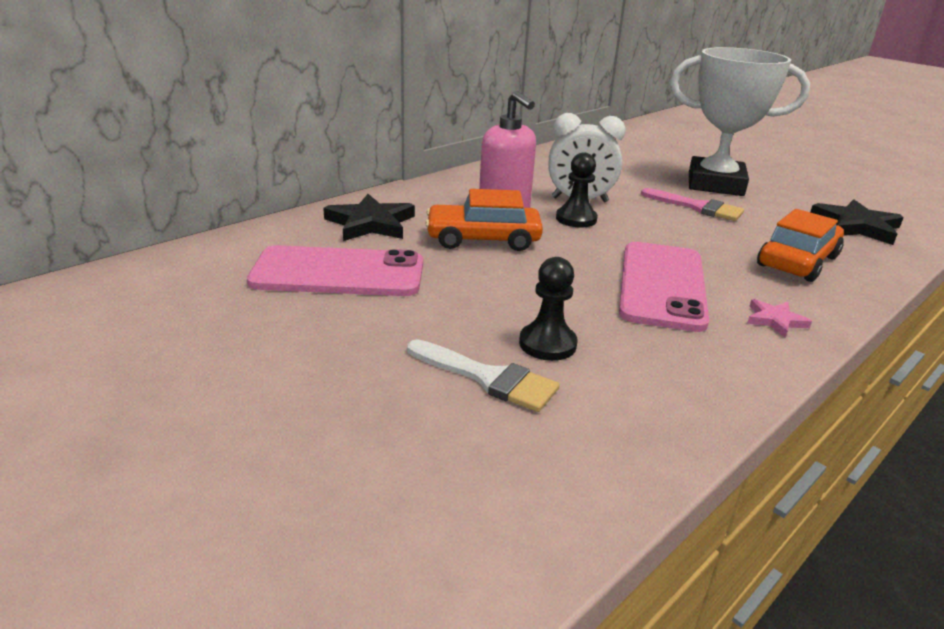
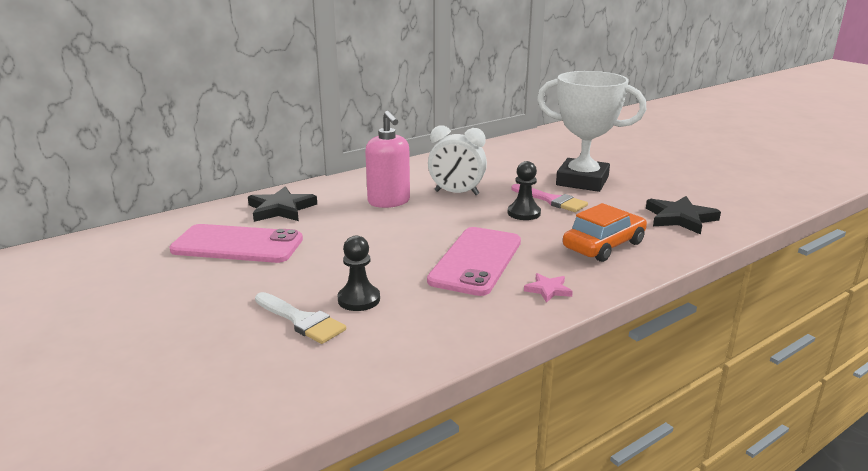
camera: 10 degrees right, 5 degrees down
(483, 239) = (359, 223): orange car -> none
(576, 219) = (443, 208): black pawn -> black pawn (524, 213)

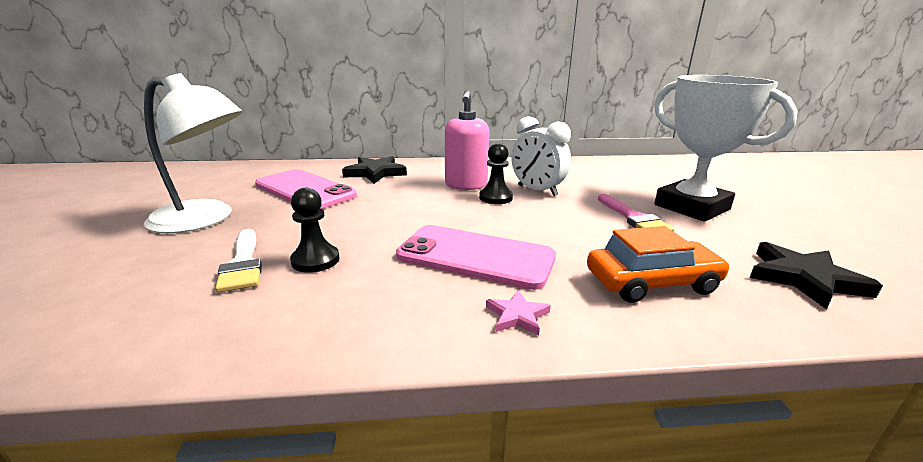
camera: 30 degrees right, 0 degrees up
(186, 299) = (205, 219): none -> white lamp
(476, 261) = (475, 257): pink phone -> pink phone turned 60 degrees clockwise
(524, 213) = (586, 223): black pawn -> black pawn (495, 198)

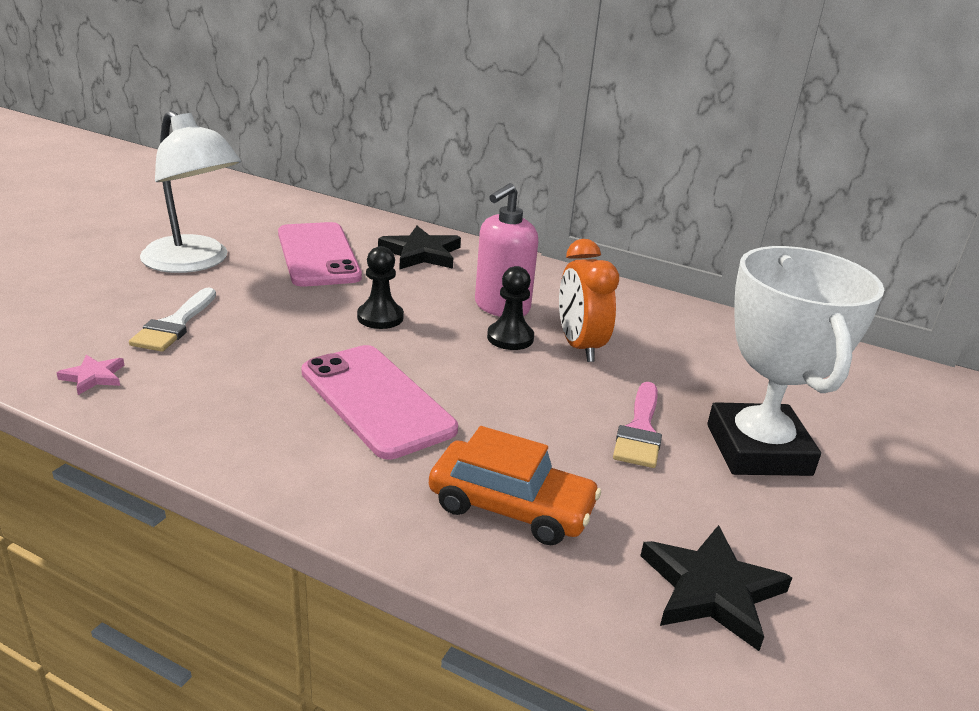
camera: 30 degrees right, 5 degrees up
(315, 260) = (233, 345): black pawn -> black pawn (380, 317)
(517, 316) = (326, 473): pink star -> pink star (93, 377)
(537, 191) = (579, 346): white clock -> orange clock

